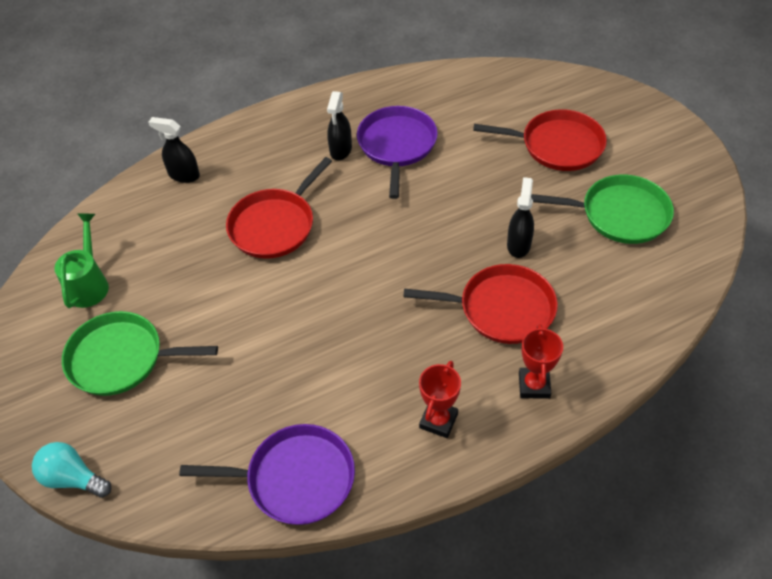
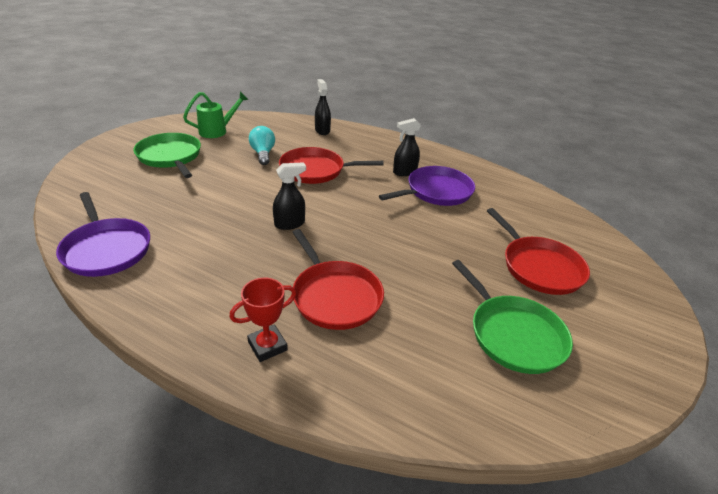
camera: 50 degrees right, 15 degrees down
(73, 478) = (74, 171): turquoise light bulb -> turquoise light bulb (263, 154)
(438, 421) = (195, 300): red trophy -> none
(518, 244) = (410, 282): black spray bottle -> black spray bottle (290, 224)

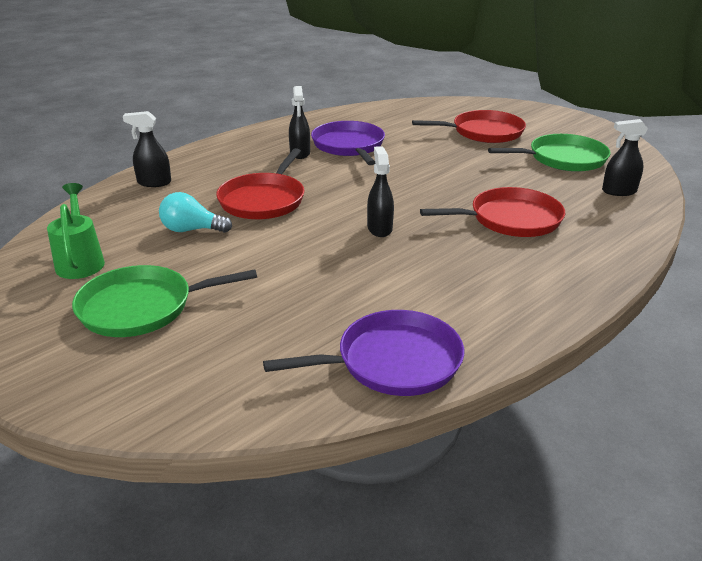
camera: 70 degrees left, 5 degrees down
(267, 346) = (577, 259): red trophy -> none
(448, 387) = (618, 191): none -> black spray bottle

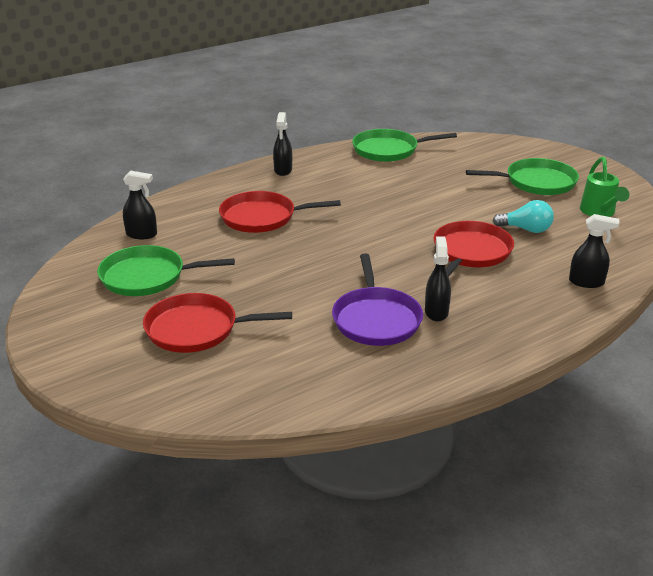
camera: 170 degrees left, 0 degrees up
(379, 228) = (372, 218): black spray bottle -> black spray bottle (283, 170)
(392, 361) = (388, 150): purple pan -> green pan

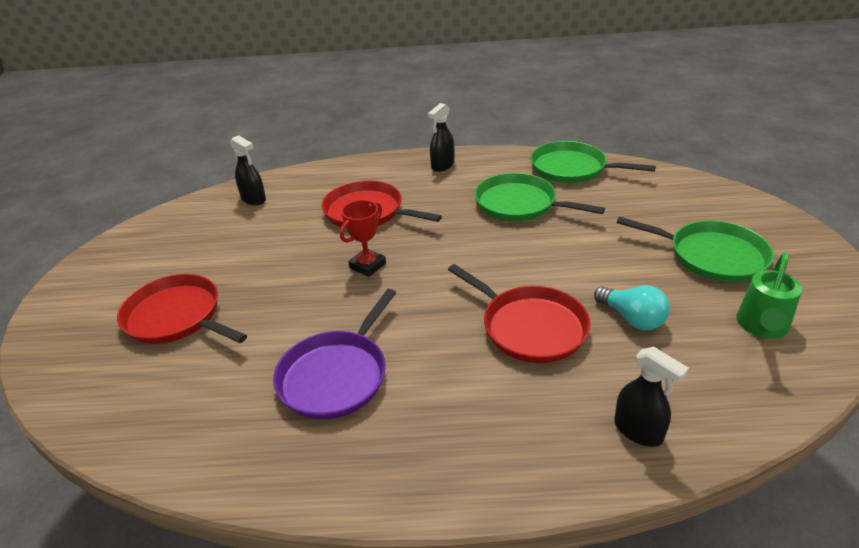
camera: 35 degrees right, 5 degrees up
(147, 277) = (208, 244): green pan -> green pan (519, 204)
(311, 251) = (367, 265): none -> red trophy
(436, 312) = (407, 394): black spray bottle -> none
(470, 252) = (529, 327): red pan -> red pan turned 75 degrees clockwise

